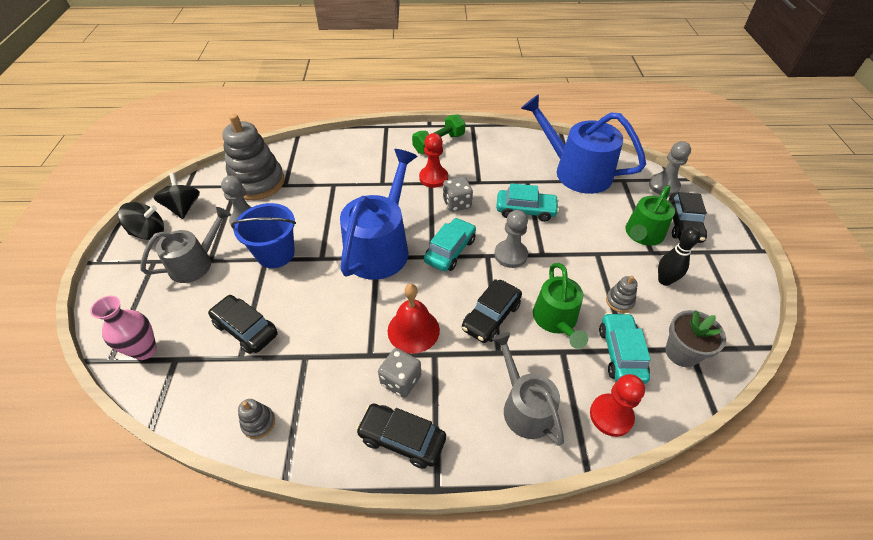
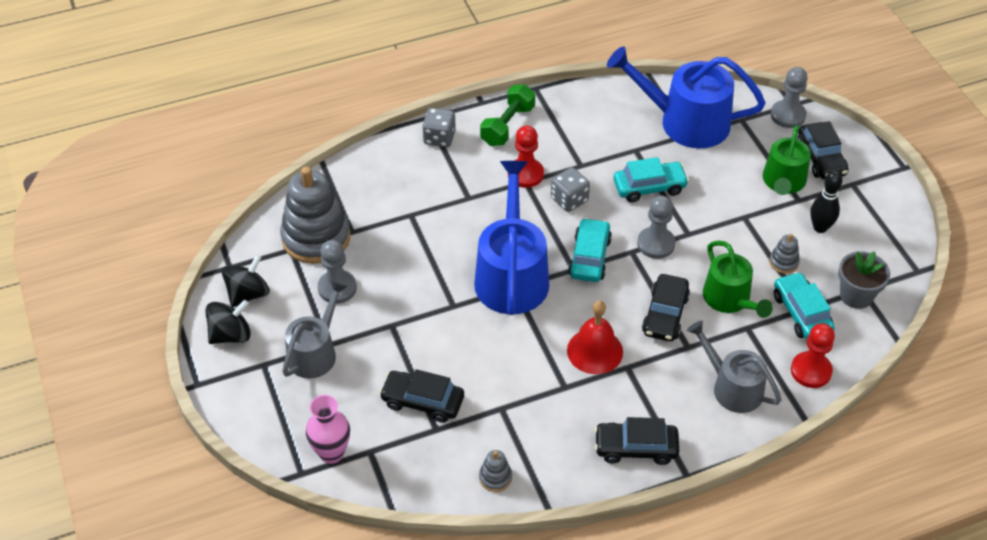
camera: 20 degrees left, 0 degrees up
(183, 208) = (248, 294): black spinning top -> black spinning top turned 75 degrees clockwise
(275, 254) = (399, 316): blue bucket -> none
(401, 380) = (608, 400): grey dice -> grey dice (439, 138)

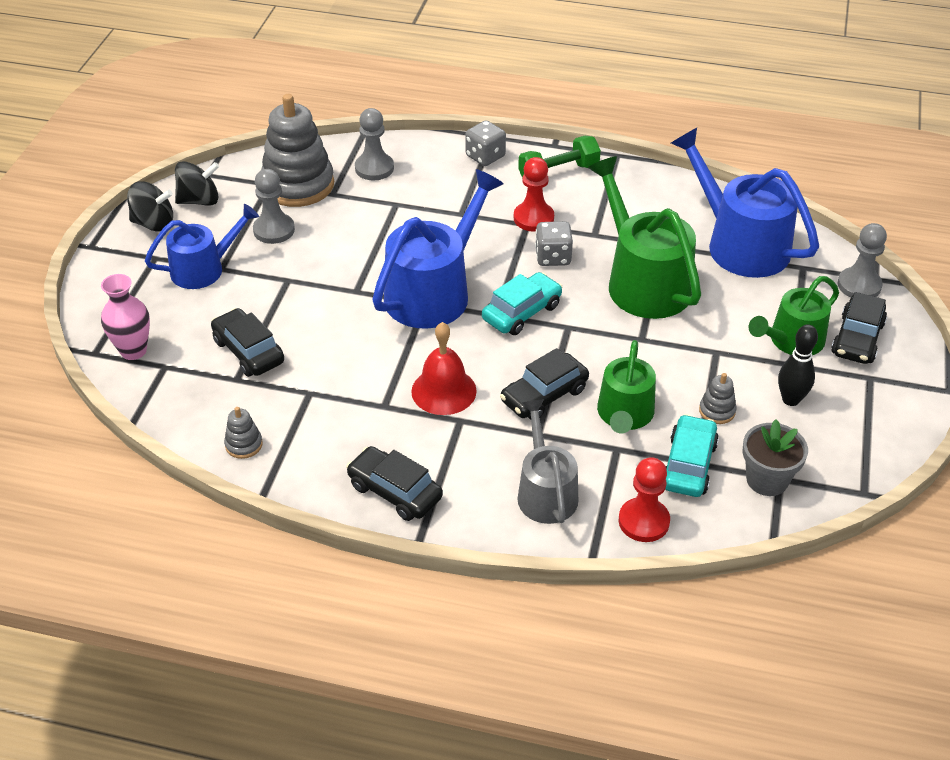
camera: 35 degrees right, 5 degrees down
(315, 352) = (203, 269): grey watering can -> blue watering can
(649, 187) = (643, 282): turquoise car -> green watering can
(656, 244) = (599, 332): grey pawn -> grey pawn (374, 168)

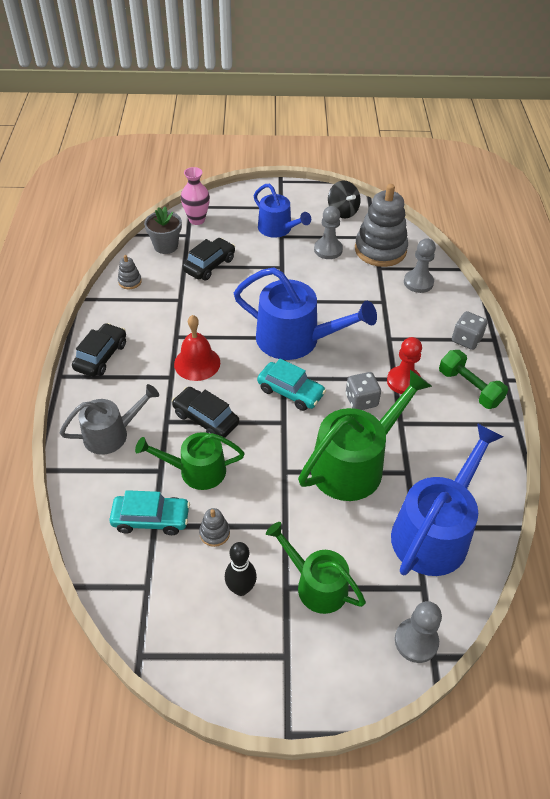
camera: 75 degrees right, 5 degrees up
(154, 223) = (312, 199): black spinning top -> none
(643, 521) = (90, 496): red pawn -> none
(767, 480) = (144, 576): grey flower pot -> grey flower pot (166, 246)
(857, 339) = (337, 642): black car -> none

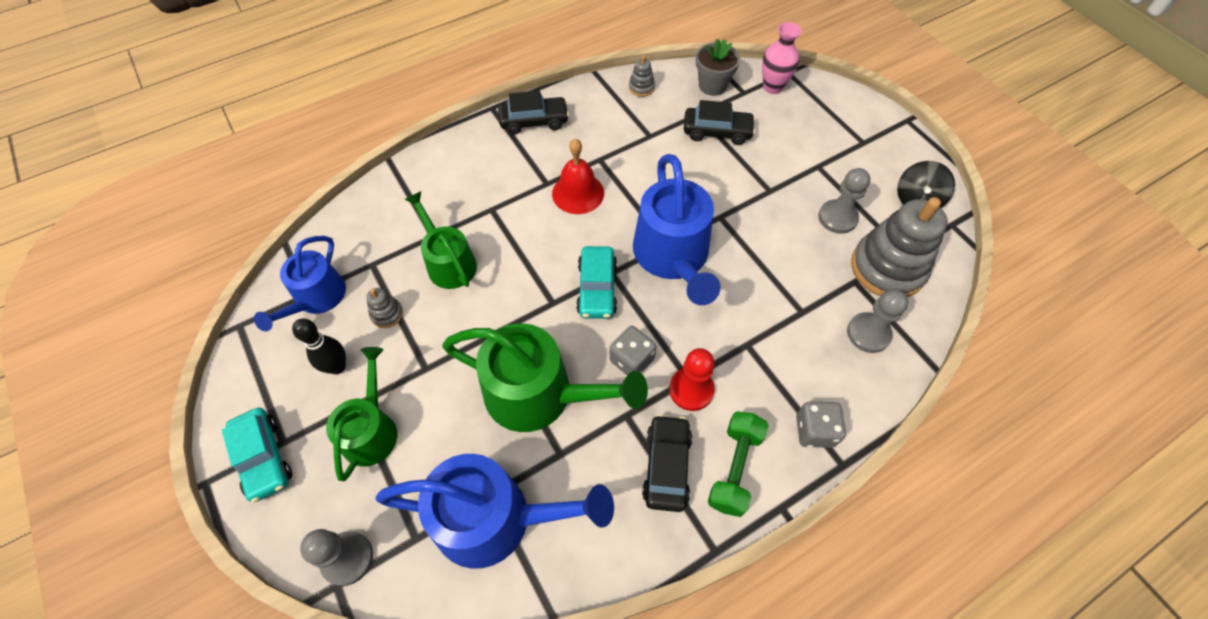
camera: 60 degrees right, 10 degrees up
(111, 434) = (451, 178): grey watering can -> none
(151, 519) = (377, 258): turquoise car -> turquoise car (263, 458)
(205, 419) = (514, 237): black car -> black car (666, 466)
(278, 229) = (826, 157): blue watering can -> blue watering can (316, 298)

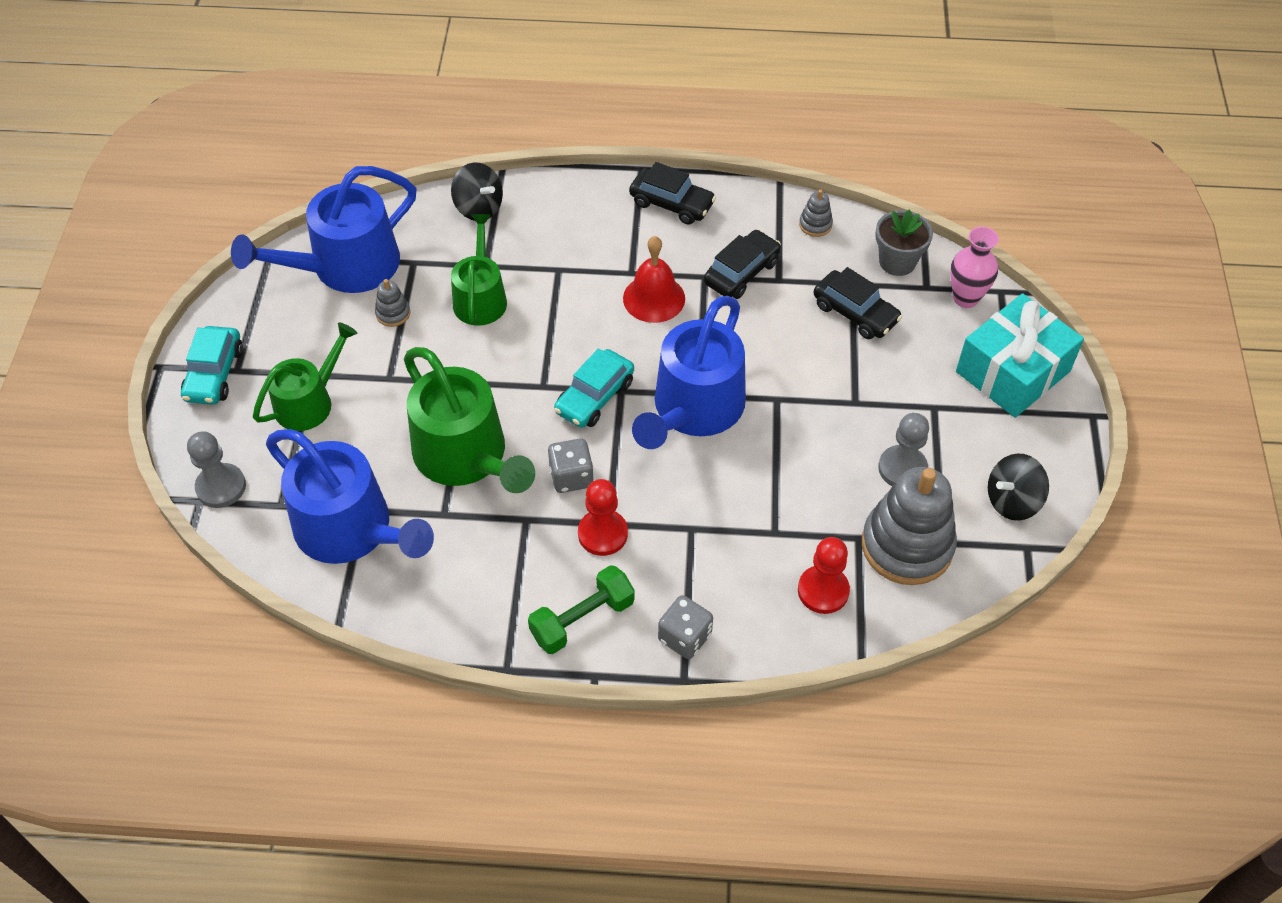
camera: 35 degrees right, 5 degrees down
(316, 298) = (346, 266): blue watering can -> blue watering can, size x1.60
(337, 367) = (320, 335): black bowling pin -> none
(392, 195) = (479, 208): none -> black spinning top
(666, 466) = (524, 580): black car -> black car (741, 272)
(840, 118) = (1012, 371): none -> turquoise gift
(868, 333) = (823, 591): grey pawn -> red pawn

